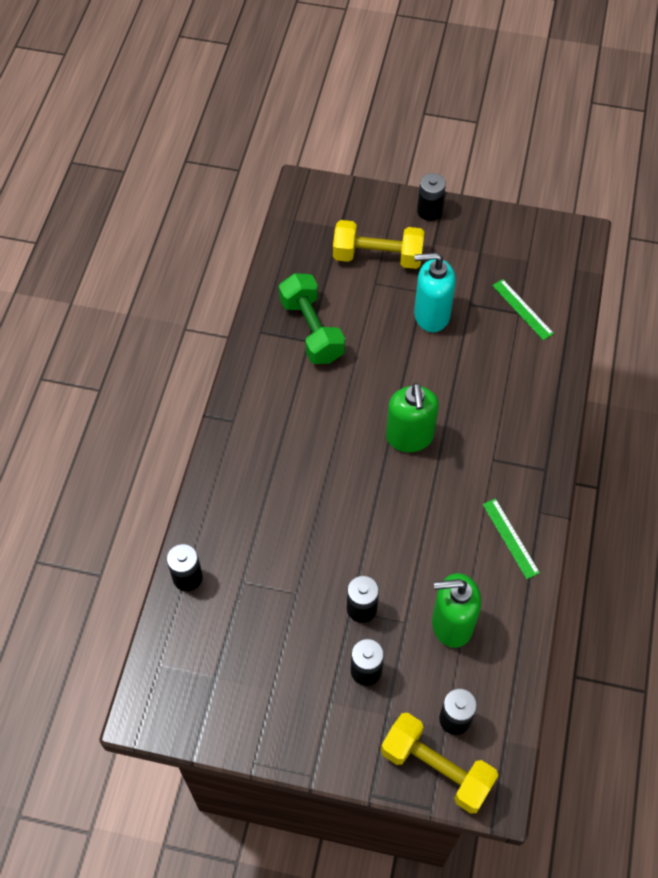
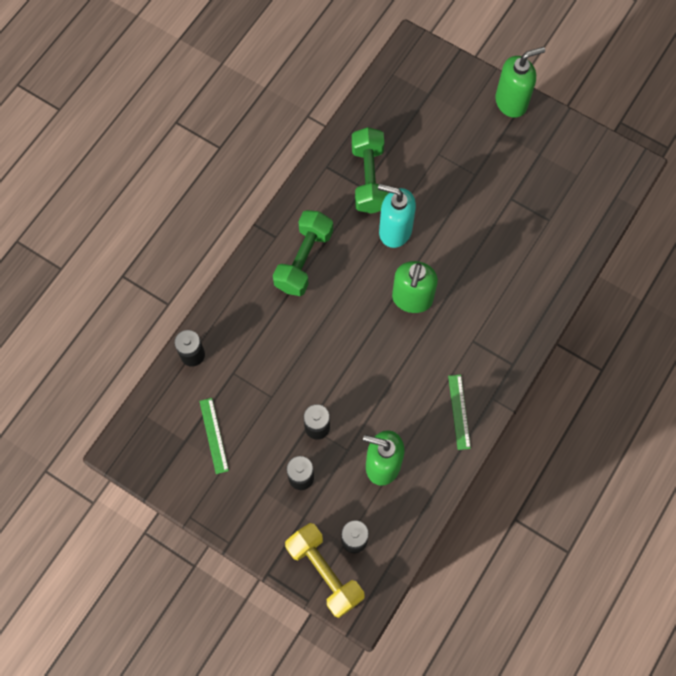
camera: 20 degrees right, 10 degrees up
(274, 435) = (304, 260): none -> green dumbbell
(377, 257) = (450, 130): yellow dumbbell -> none
(429, 211) = (511, 102): black battery -> green soap dispenser
(431, 315) = (473, 198): turquoise soap dispenser -> turquoise soap dispenser (395, 231)
(522, 309) = (553, 218): green ruler -> green ruler (213, 435)

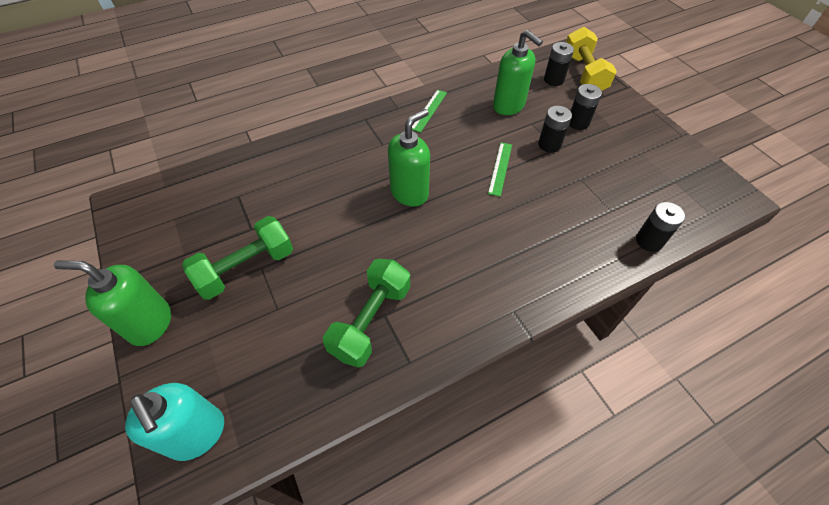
camera: 150 degrees left, 15 degrees down
(213, 435) = (645, 174): green ruler -> green ruler (500, 168)
(304, 260) = (493, 272): green dumbbell -> green dumbbell (246, 268)
(395, 231) = (382, 255): turquoise soap dispenser -> turquoise soap dispenser (197, 434)

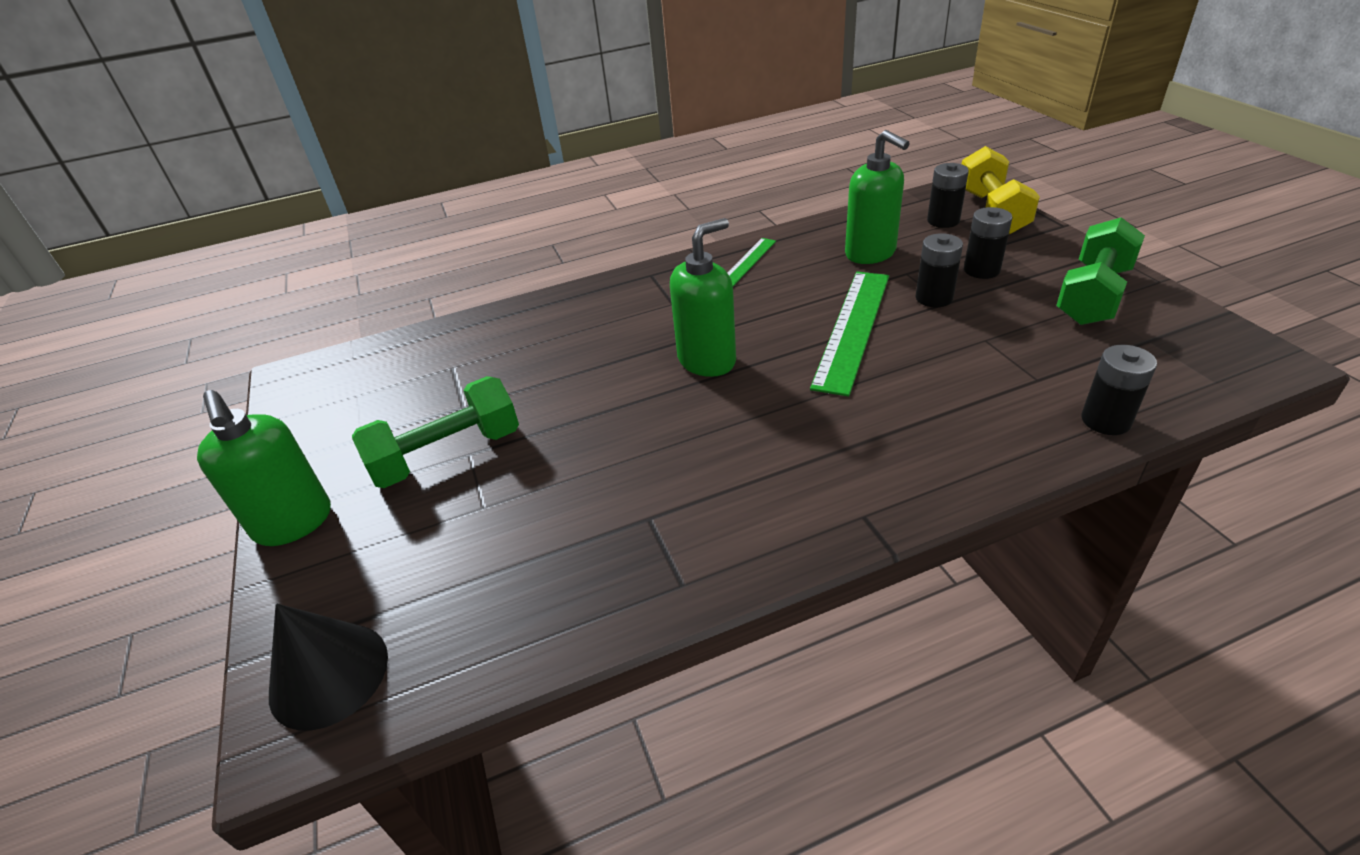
camera: 10 degrees right, 15 degrees down
(150, 323) = (293, 523): green soap dispenser -> green soap dispenser turned 135 degrees counterclockwise
(197, 434) = (329, 674): turquoise soap dispenser -> black cone
(371, 321) = (626, 525): green dumbbell -> green dumbbell (1093, 295)
(500, 168) = (853, 328): green ruler -> green ruler, size x1.85

